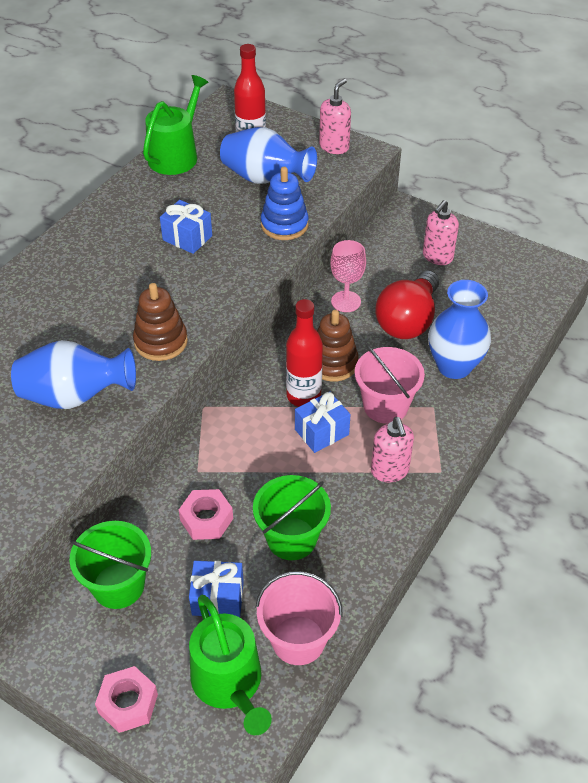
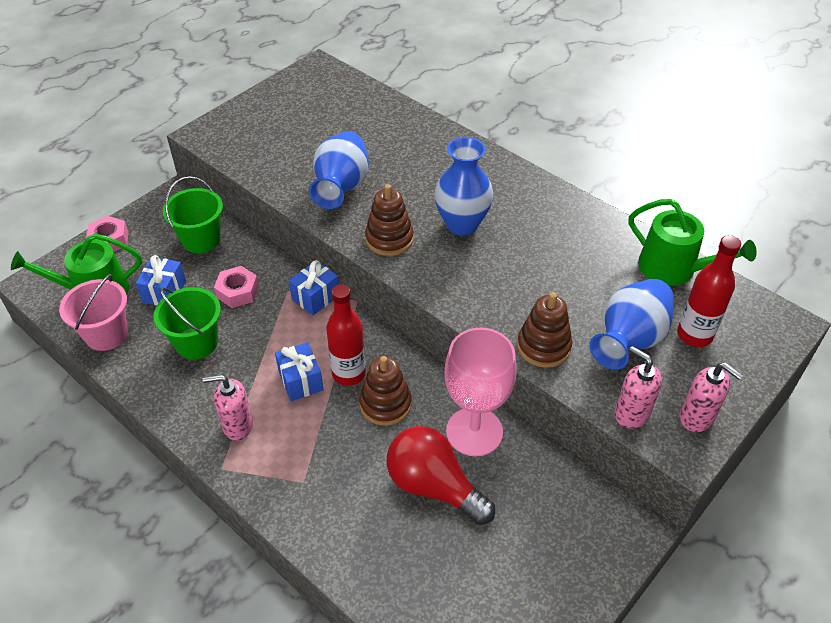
camera: 100 degrees right, 0 degrees up
(187, 238) = (530, 267): blue gift -> blue gift (315, 297)
(284, 225) = (543, 346): blue stacking toy -> brown stacking toy
(346, 301) = (474, 431): pink goblet -> pink goblet, size x1.69
(385, 406) = (316, 438): pink bucket -> none
(437, 257) = (541, 545): pink soap dispenser -> pink soap dispenser (631, 414)
(454, 366) = (354, 516): blue vase -> blue vase (462, 224)

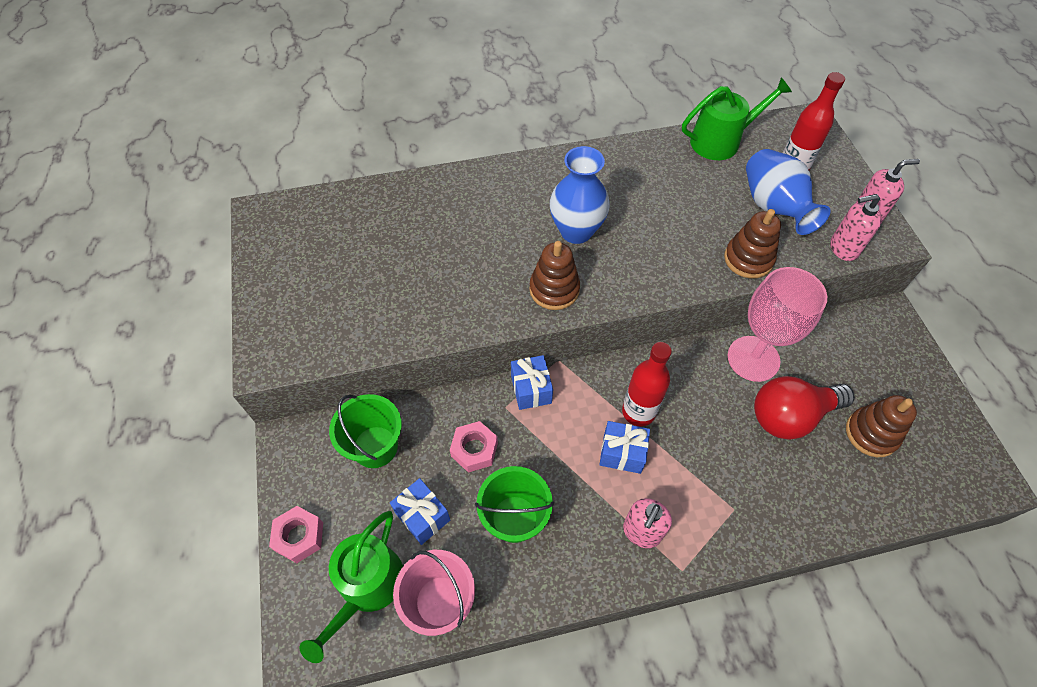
camera: 55 degrees left, 10 degrees up
(341, 187) = (456, 288): blue vase -> none
(385, 404) = (689, 403): brown stacking toy -> brown stacking toy (871, 433)

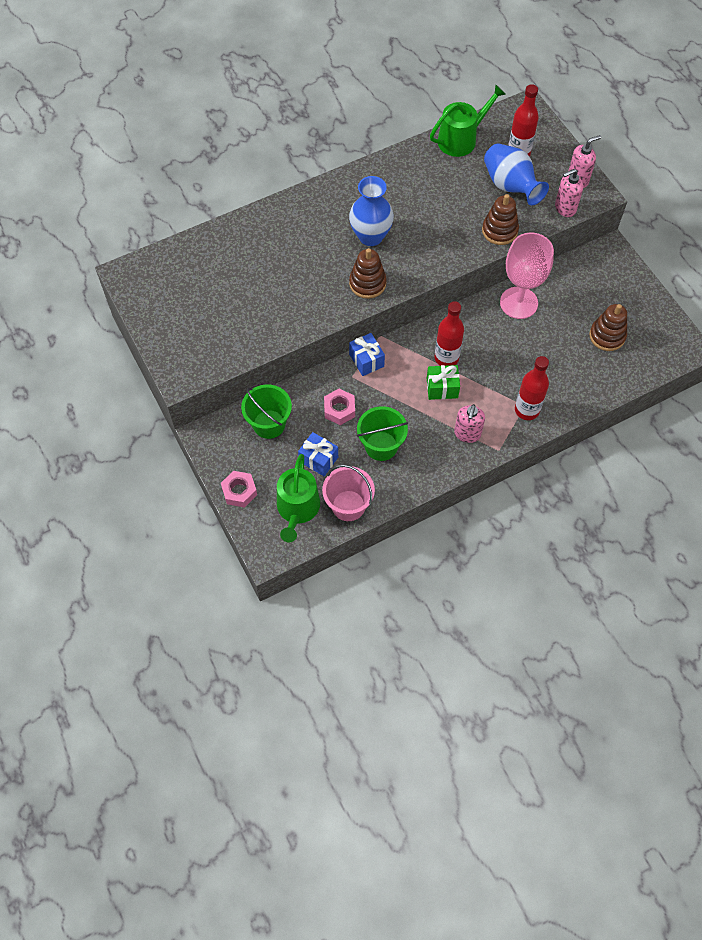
camera: 15 degrees left, 5 degrees up
(622, 453) = (442, 388): blue gift -> green gift
(736, 517) = (527, 410): none -> red bottle
(790, 416) = (551, 337): red light bulb -> none

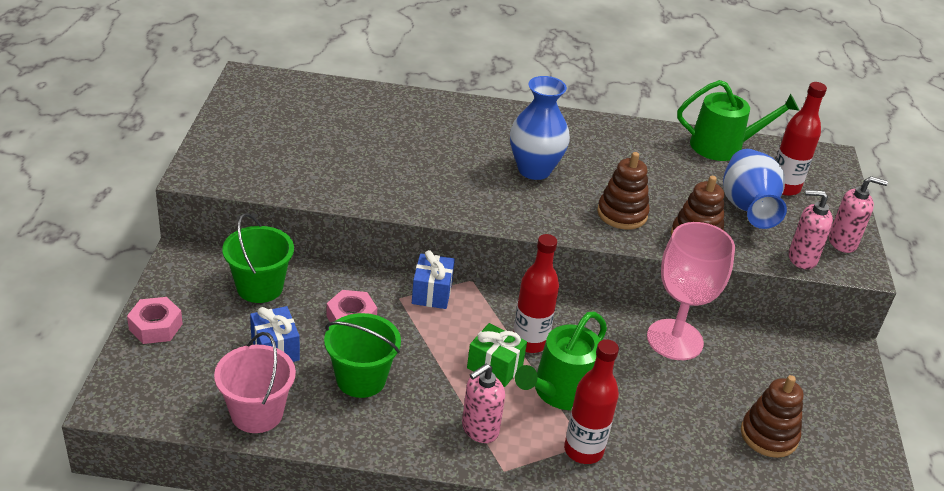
camera: 30 degrees right, 25 degrees down
(297, 509) = (196, 381): green watering can -> green watering can (560, 391)
(367, 283) = (487, 204): brown stacking toy -> brown stacking toy (622, 214)

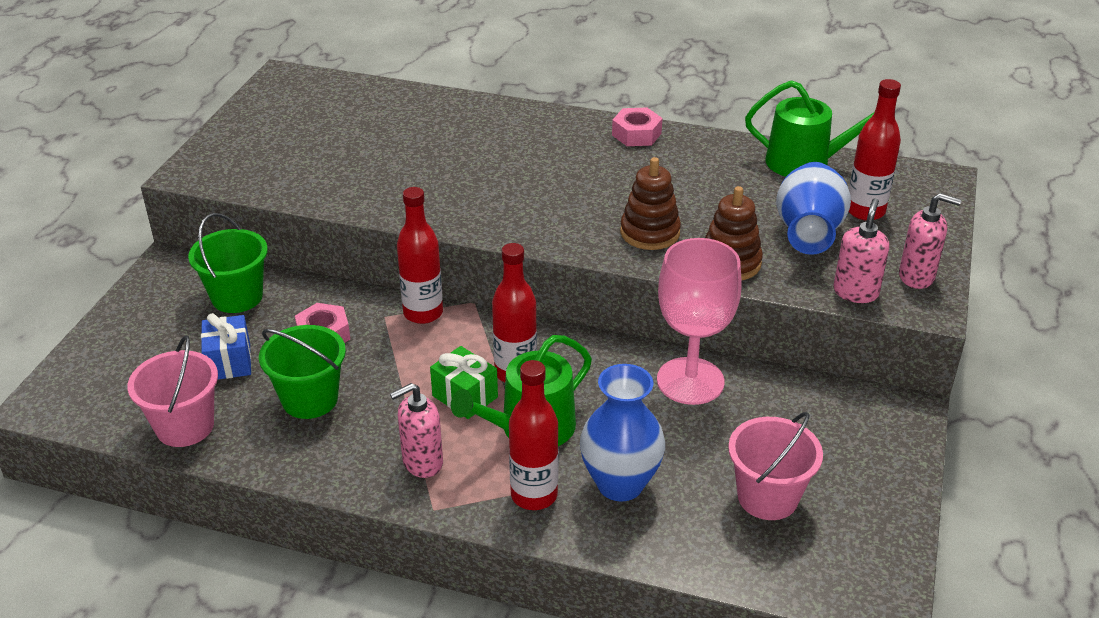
camera: 15 degrees right, 0 degrees up
(155, 326) = (114, 331): pink nut -> pink nut (636, 134)
(432, 293) = (423, 313): blue gift -> red bottle
(534, 170) = (564, 181): blue vase -> blue vase (620, 484)
(769, 435) = (767, 497): brown stacking toy -> pink bucket
(802, 258) = (855, 292): pink soap dispenser -> pink soap dispenser turned 90 degrees clockwise

